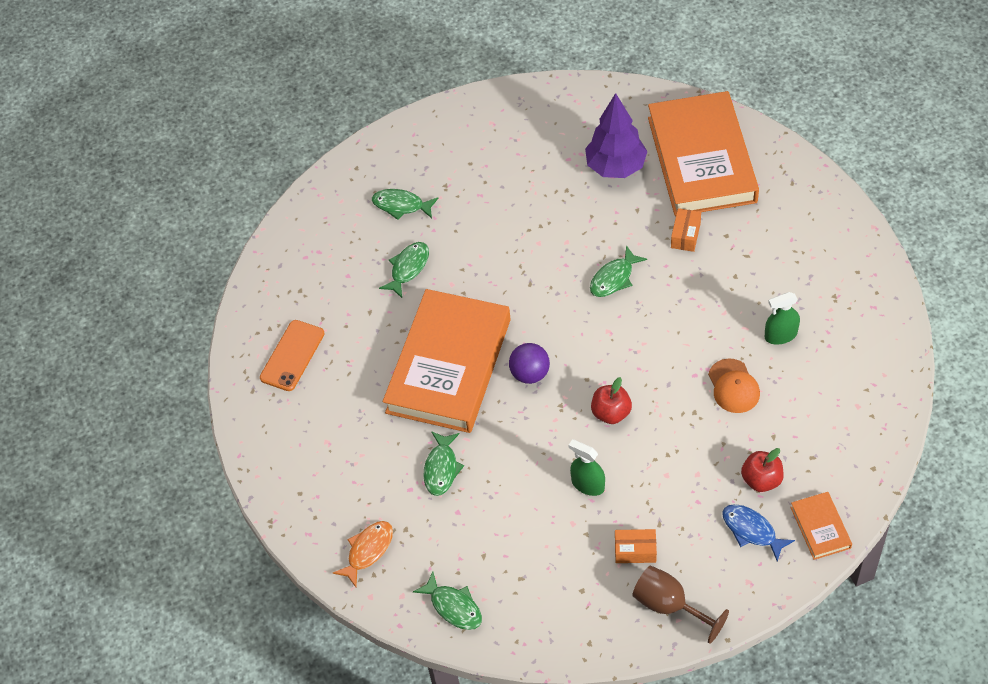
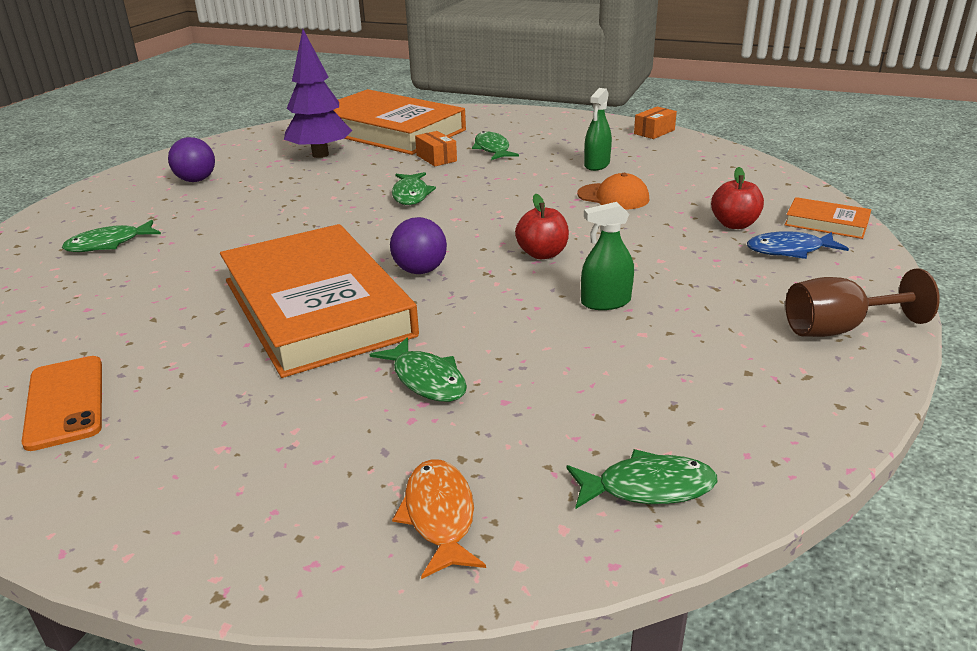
camera: 50 degrees left, 25 degrees down
(408, 268) = (170, 273): green fish -> green fish (492, 149)
(507, 148) = (196, 180): none -> purple ball
(635, 551) = (734, 315): orange box -> orange box (654, 132)

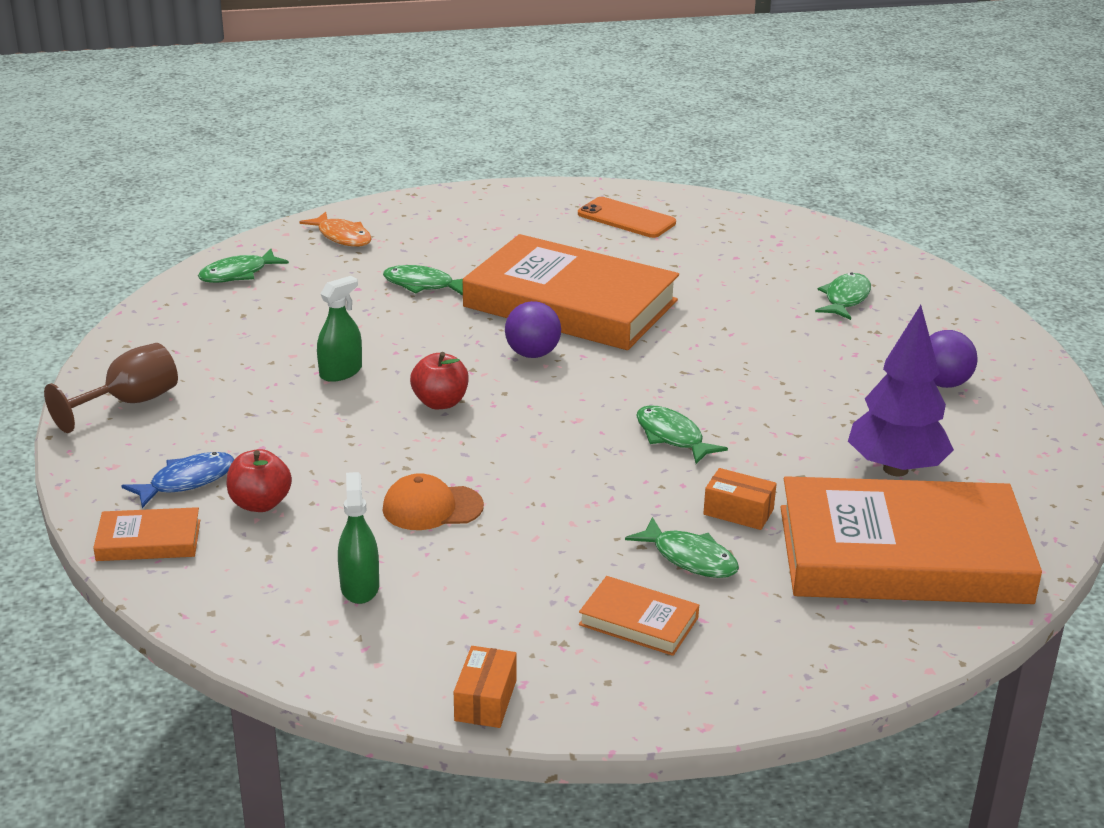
camera: 145 degrees right, 0 degrees up
(551, 137) = (638, 621): none -> orange book
(597, 165) = (506, 569): green spray bottle -> green spray bottle (359, 587)

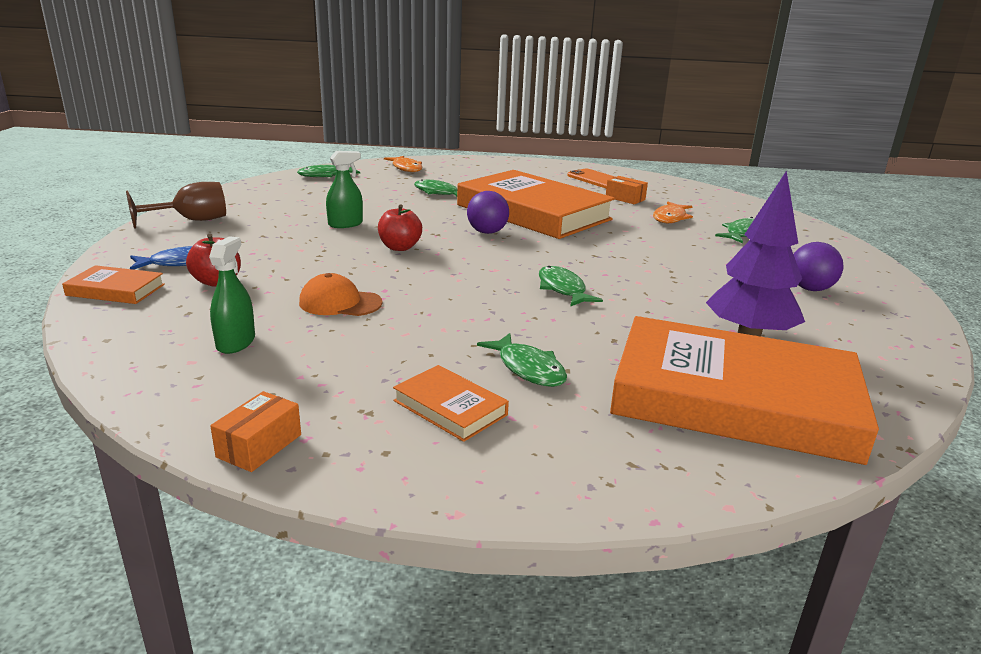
camera: 15 degrees right, 5 degrees down
(738, 512) = (591, 343): orange box -> orange box (625, 198)
(748, 284) = (670, 218): none -> orange fish

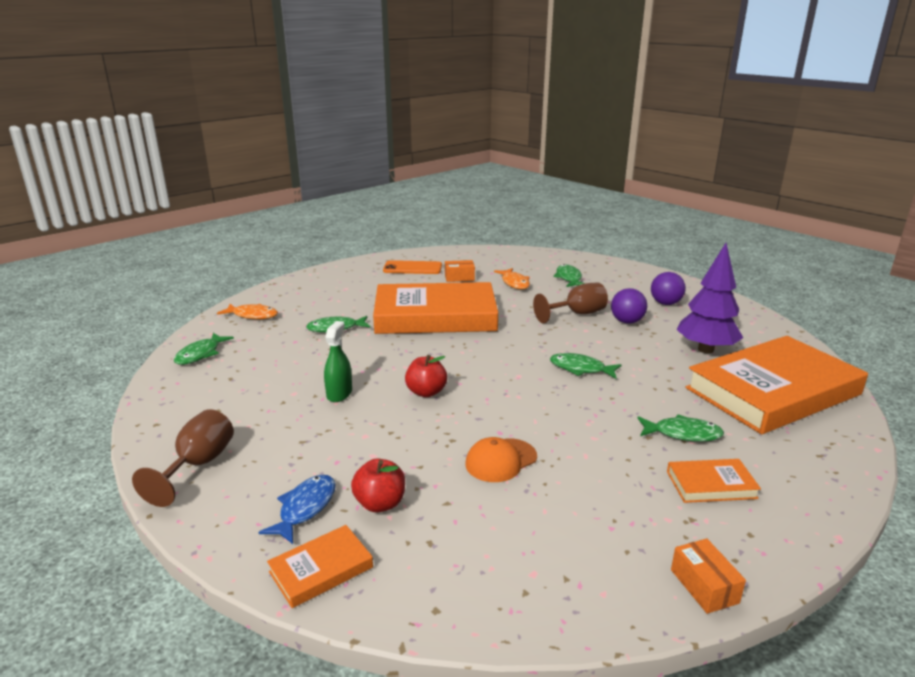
camera: 45 degrees left, 0 degrees up
(236, 342) = (521, 537): green spray bottle -> none
(487, 232) = (447, 348): purple ball -> purple ball (627, 321)
(672, 258) = (577, 314): none -> brown goblet

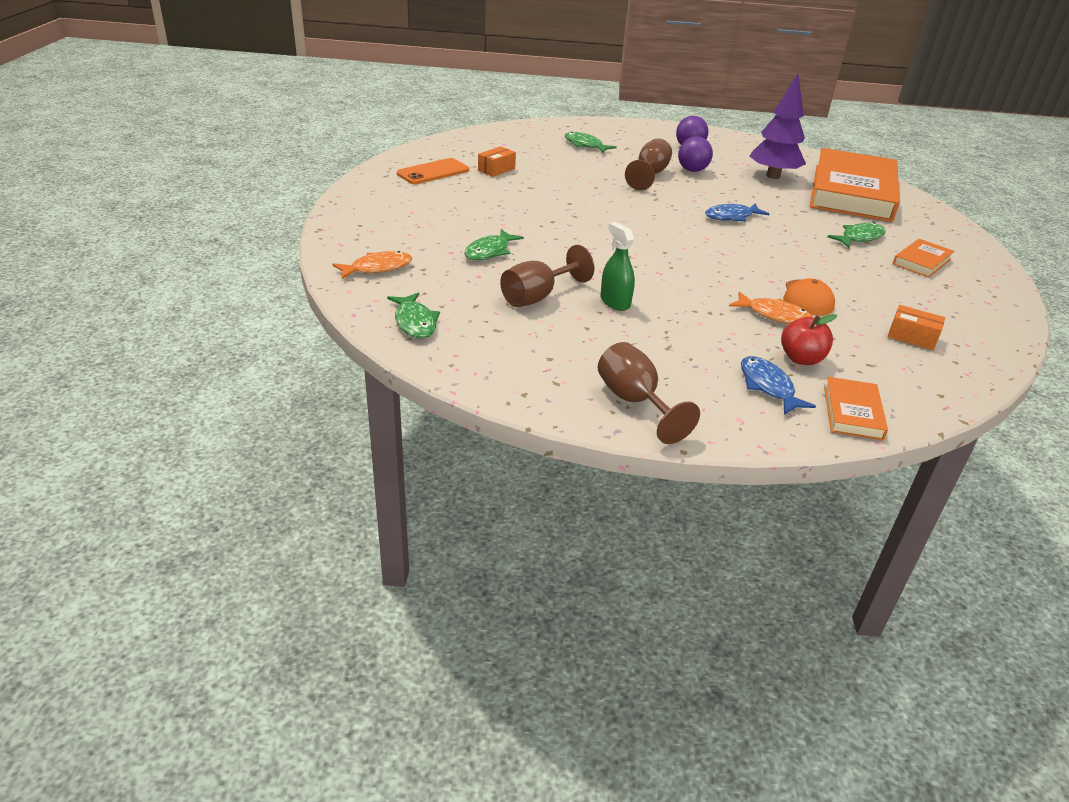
camera: 45 degrees left, 10 degrees up
(299, 368) = (537, 297): none -> brown goblet
(426, 392) = (672, 274): red apple -> none
(435, 316) = (549, 211): orange book -> none
(514, 283) = (552, 161): orange fish -> orange fish (774, 315)
(580, 369) = (731, 217): green fish -> blue fish
(704, 586) = (1007, 315): orange box -> orange box (912, 337)

